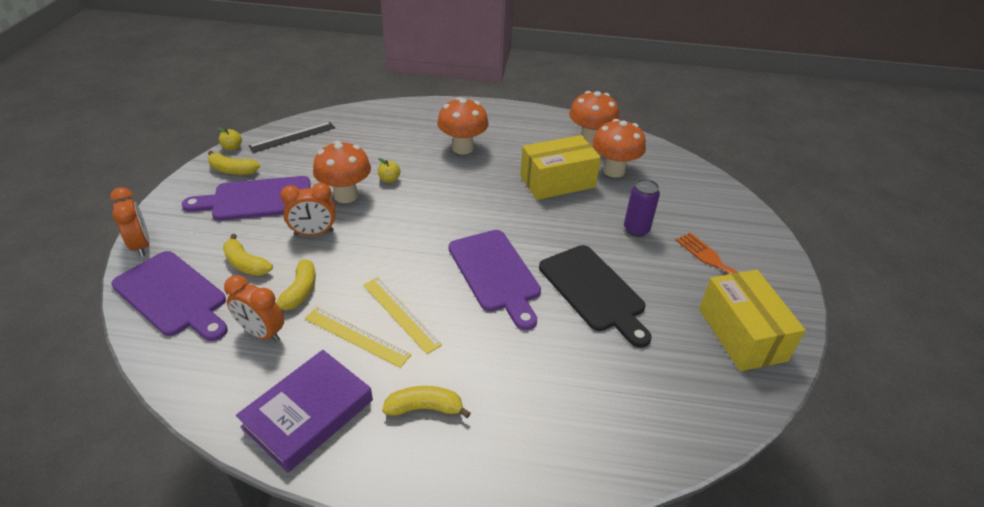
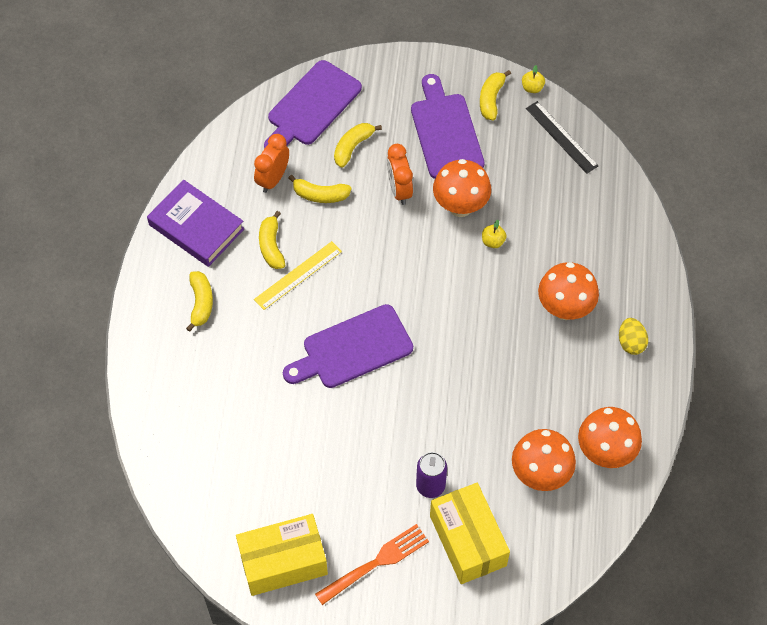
camera: 90 degrees right, 20 degrees up
(141, 245) = (371, 64): orange clock -> none
(357, 336) = (271, 246): yellow ruler -> yellow banana
(496, 121) = (631, 342): none -> yellow egg
(557, 182) = (509, 410): yellow box -> yellow box (468, 540)
(594, 291) = (333, 435): black cutting board -> none

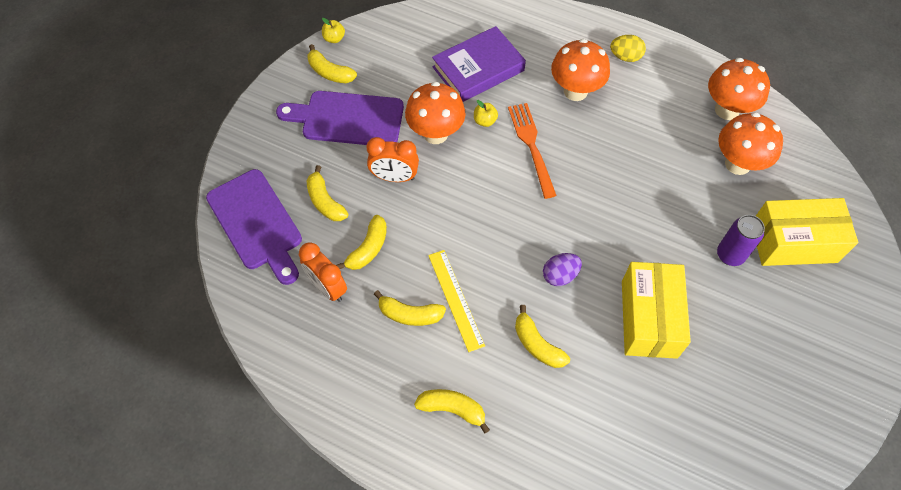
camera: 70 degrees left, 0 degrees up
(196, 227) = (352, 385): purple book -> purple book (478, 69)
(279, 349) = (537, 344): none -> yellow banana
(283, 562) = (788, 417): yellow box -> yellow box (649, 319)
(352, 349) = (560, 275): purple cutting board -> purple egg
(376, 563) = (804, 329): orange fork -> orange fork (531, 146)
(561, 137) = (397, 35): black ruler -> none

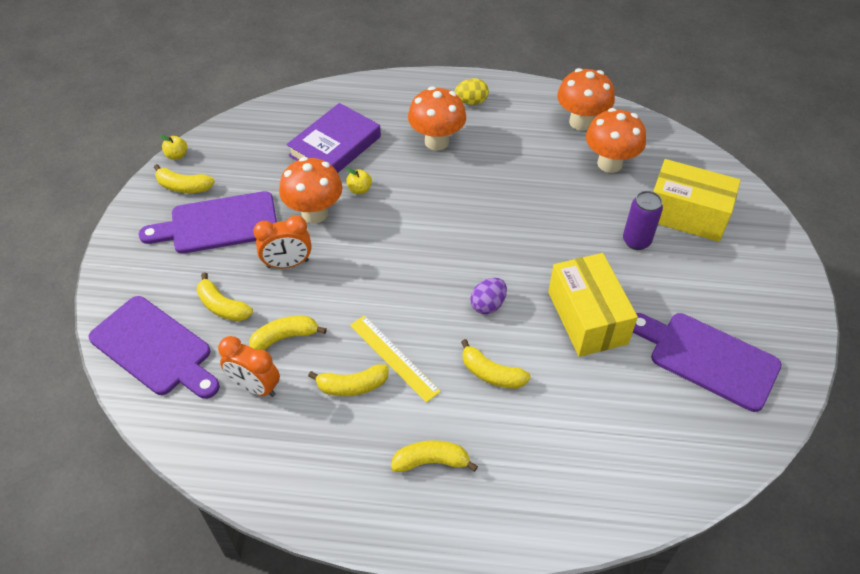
camera: 20 degrees left, 10 degrees down
(368, 248) = (285, 337): yellow banana -> yellow banana turned 120 degrees counterclockwise
(531, 146) = (414, 199): orange fork -> none
(749, 398) = (708, 358): none -> purple cutting board
(793, 242) = (686, 214): yellow box -> yellow box turned 45 degrees clockwise

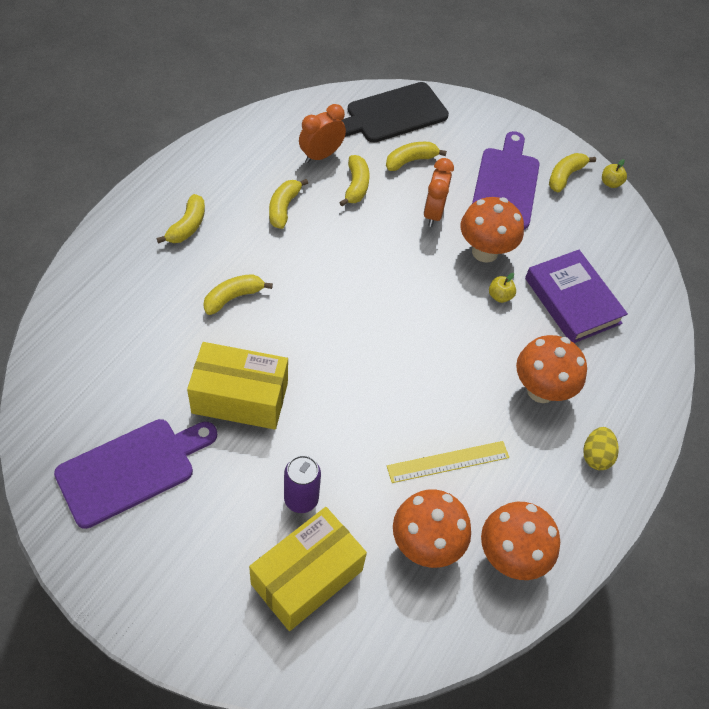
camera: 110 degrees right, 5 degrees up
(154, 349) = (392, 114): purple cutting board -> black cutting board
(394, 357) = (292, 242): yellow ruler -> yellow ruler (448, 462)
(488, 305) = (303, 329): purple egg -> none

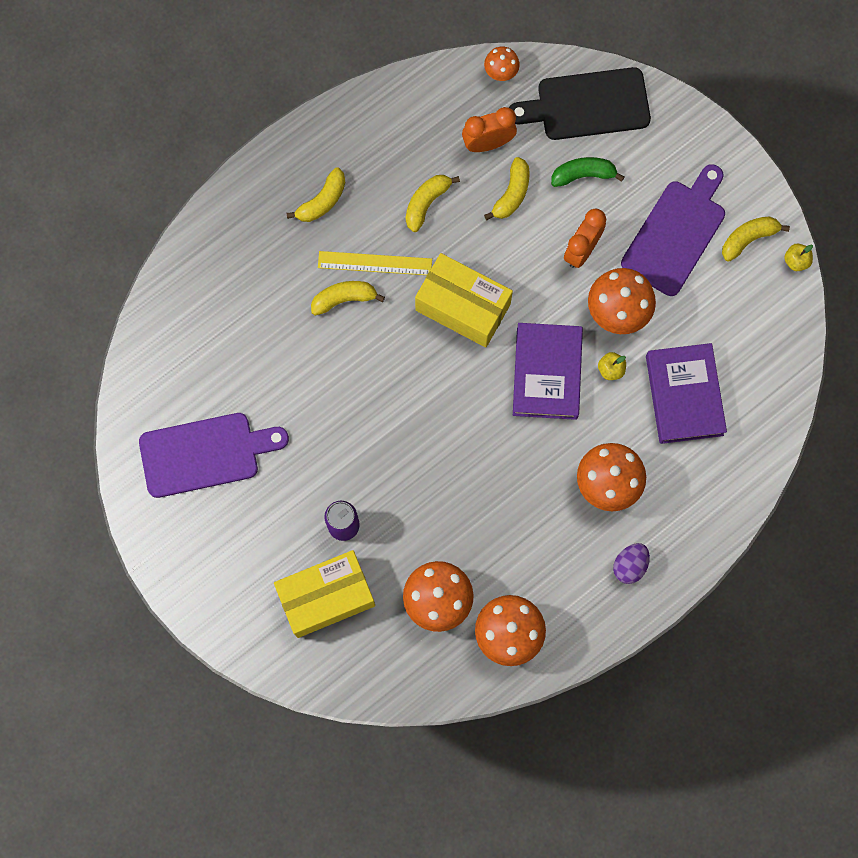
camera: 25 degrees right, 20 degrees up
(240, 398) = (319, 410): yellow box -> yellow box (463, 307)
(312, 107) = (501, 73): none -> orange mushroom
(410, 161) = (583, 175): yellow banana -> green banana
(445, 313) = (547, 373): none -> purple book
(448, 462) = (488, 530): yellow ruler -> yellow ruler (375, 263)
(596, 456) = (629, 565): yellow egg -> purple egg

